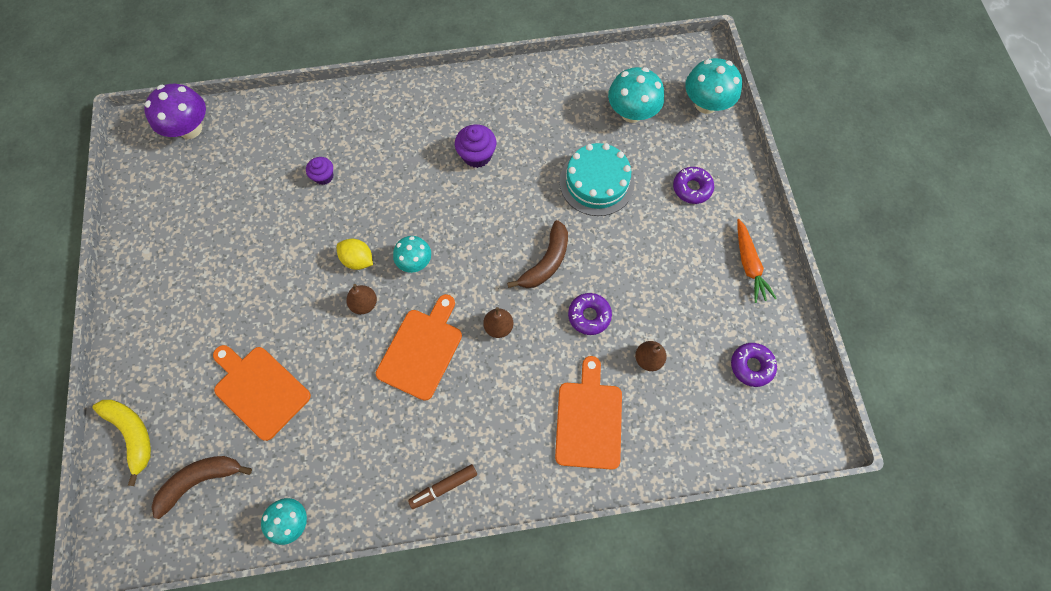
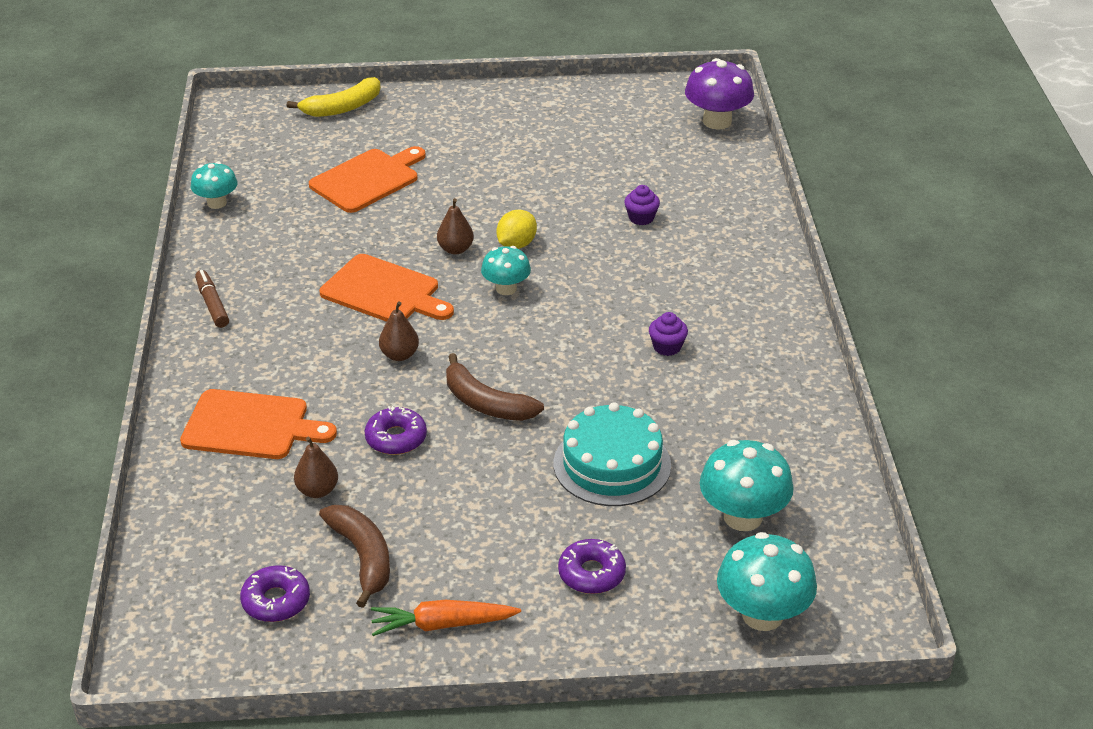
camera: 95 degrees right, 30 degrees down
(201, 481) = (280, 148): brown banana -> brown banana (362, 557)
(477, 155) = (667, 347): purple cupcake -> purple cupcake, size x0.65

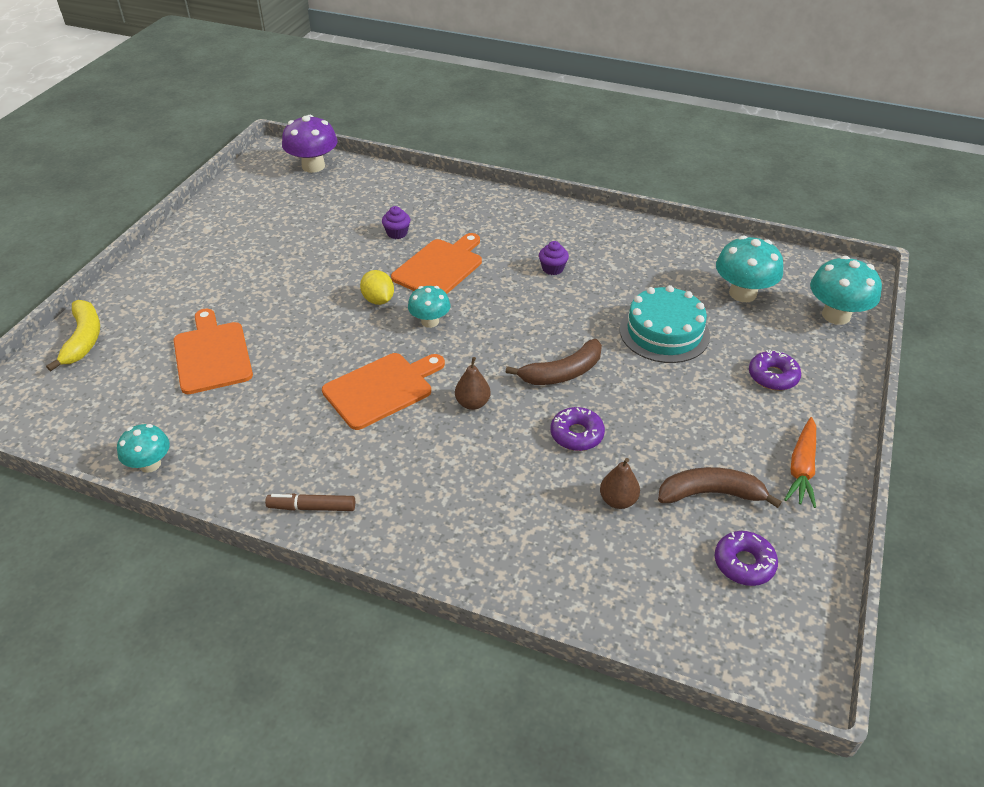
camera: 65 degrees left, 5 degrees up
(251, 426) = (509, 523): orange cutting board -> orange cutting board (440, 267)
(455, 249) = (357, 333): brown pear -> none

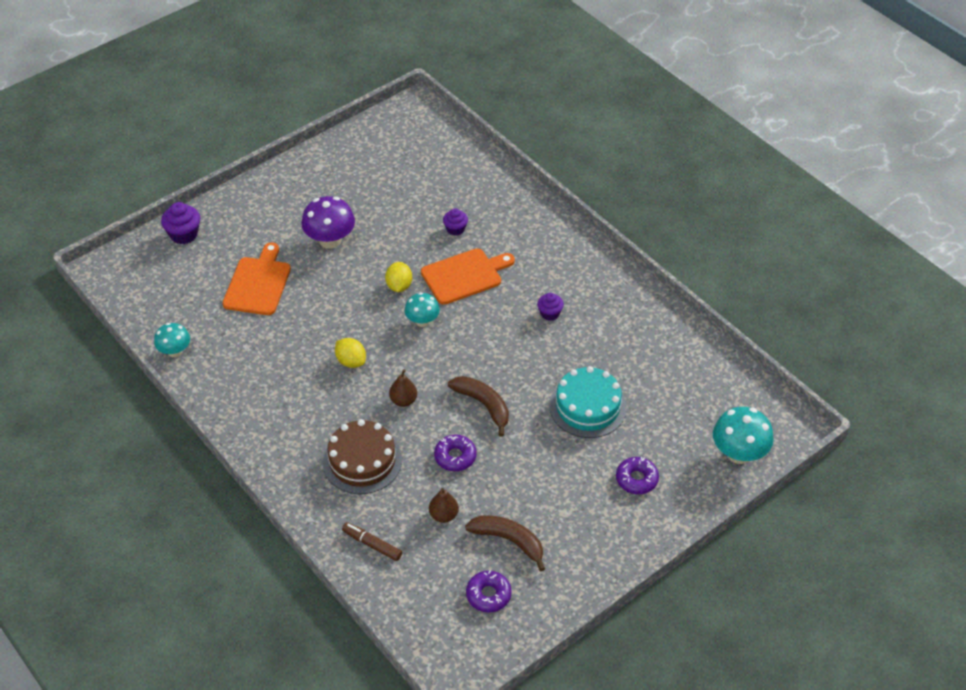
camera: 30 degrees right, 5 degrees up
(83, 340) = (184, 234): yellow banana -> purple cupcake
(312, 507) = (251, 427): brown marker -> brown marker (372, 544)
(313, 166) = (436, 133): purple mushroom -> purple mushroom (330, 240)
(382, 389) = (351, 361): orange cutting board -> yellow lemon
(477, 485) = (362, 461): none -> brown cake
(562, 373) = (483, 405): brown banana -> brown banana turned 135 degrees counterclockwise
(742, 293) = (681, 401): turquoise mushroom -> none
(801, 468) = (589, 554): orange carrot -> none

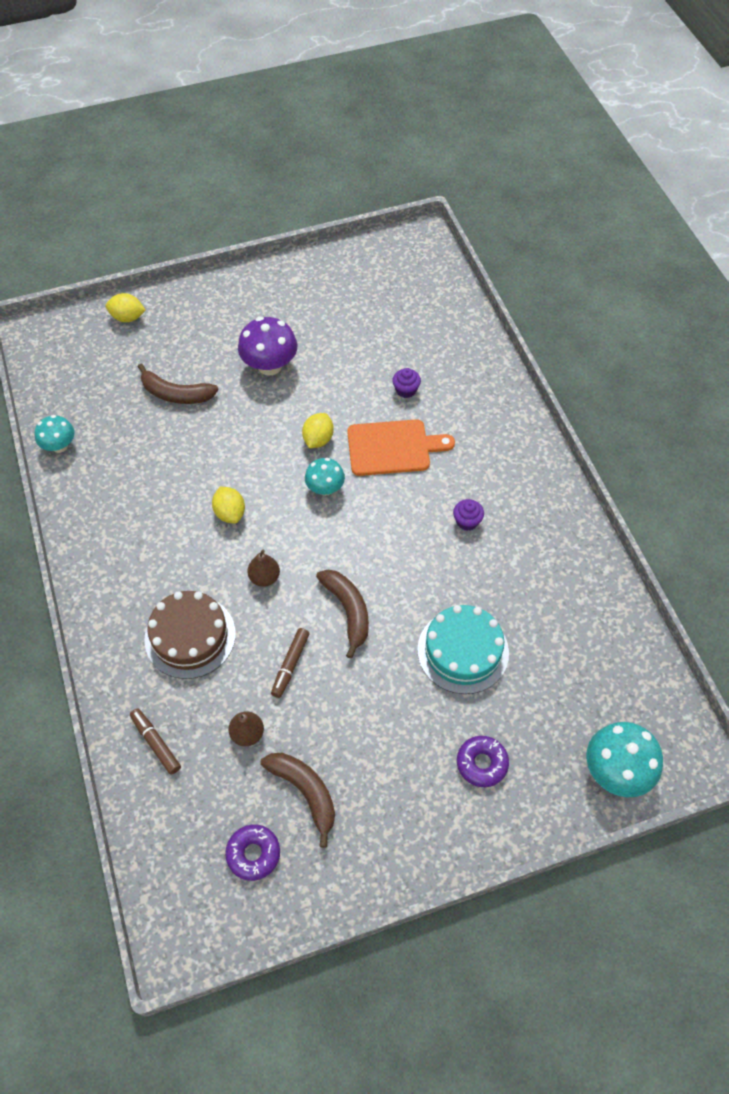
camera: 20 degrees right, 10 degrees up
(184, 234) = (128, 317): purple cupcake -> yellow lemon
(258, 283) = (176, 394): orange cutting board -> brown banana
(455, 457) = (290, 665): purple donut -> brown marker

